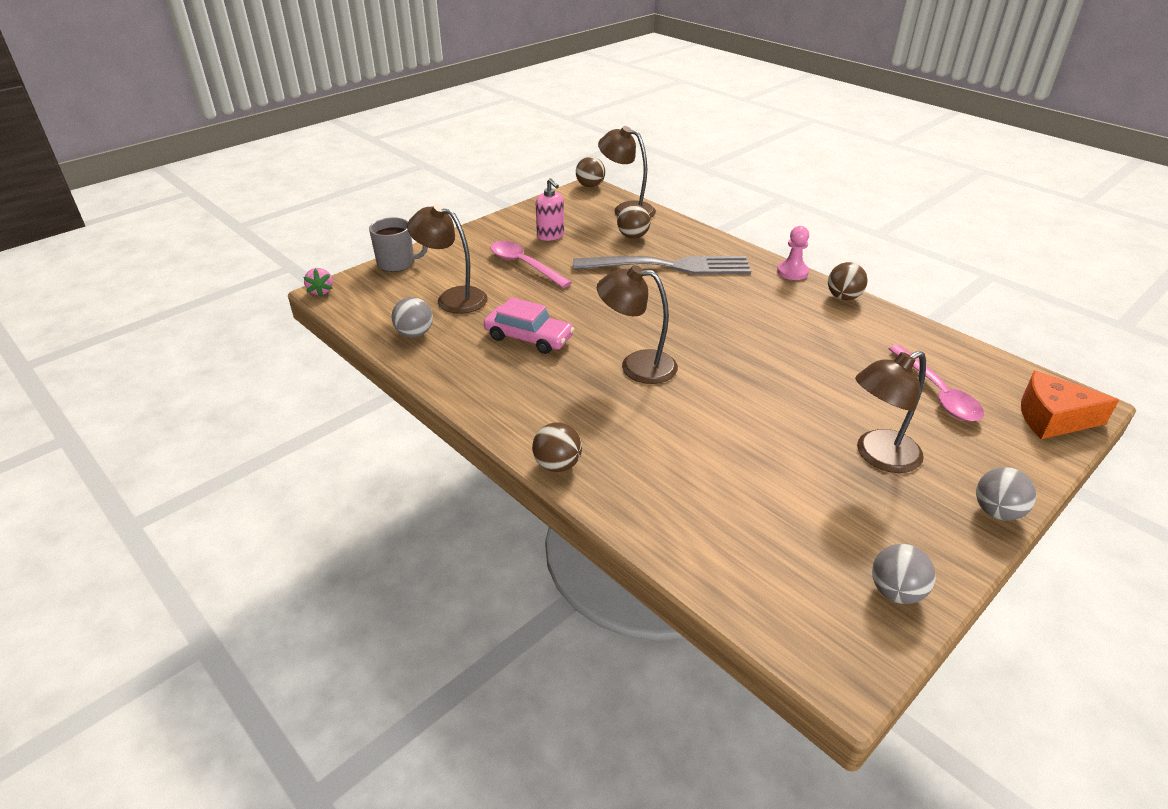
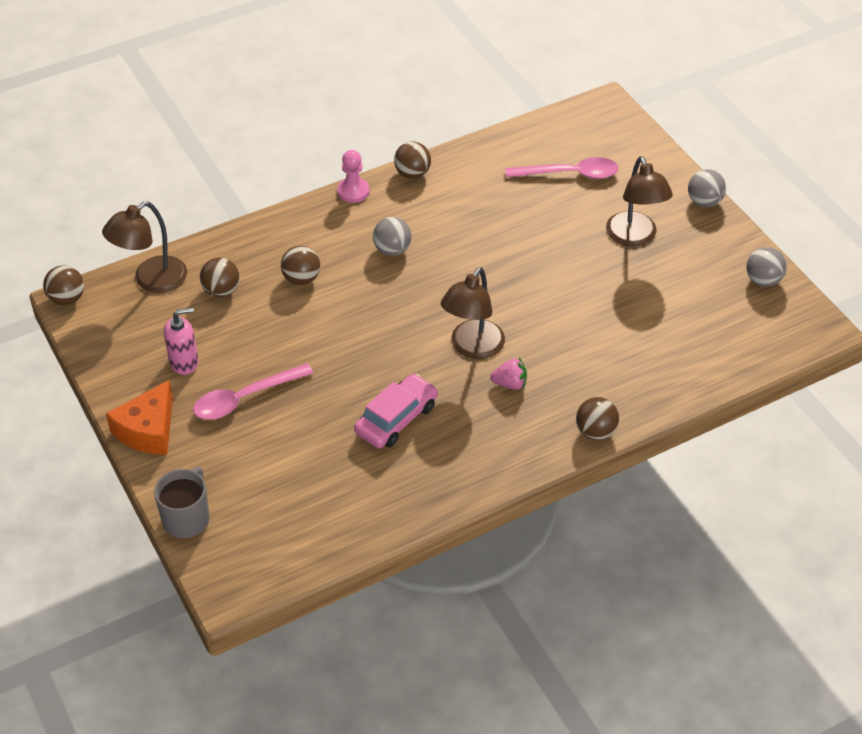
camera: 75 degrees left, 10 degrees up
(321, 291) = (224, 599): pink strawberry -> pink strawberry (510, 383)
(415, 334) = (354, 514): grey ball -> grey ball (392, 250)
(453, 298) = (292, 472): brown lamp -> none
(668, 266) = (301, 279): grey fork -> brown ball
(1052, 418) = (617, 128): orange cheese -> orange cheese (148, 430)

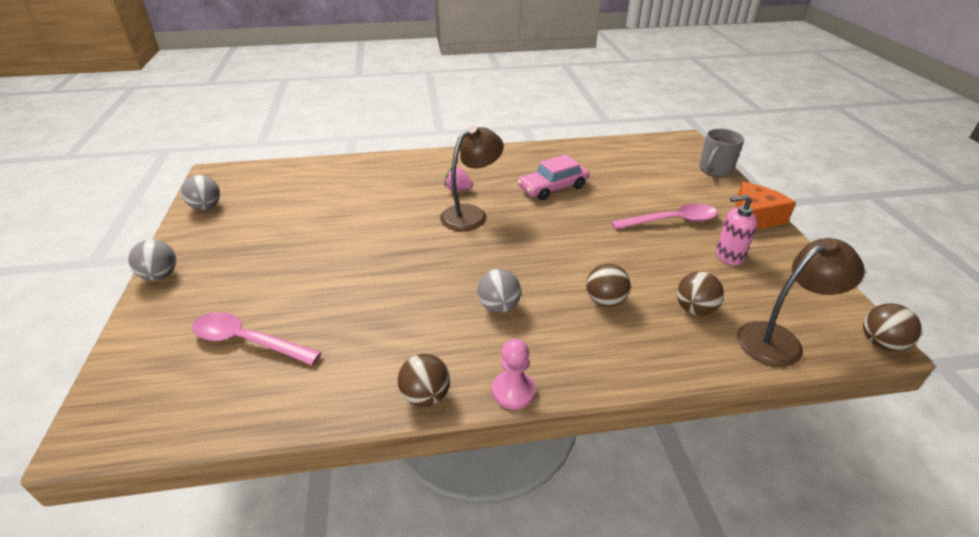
camera: 160 degrees left, 10 degrees down
(595, 431) = (421, 157): brown ball -> none
(634, 237) = (261, 260): brown lamp -> none

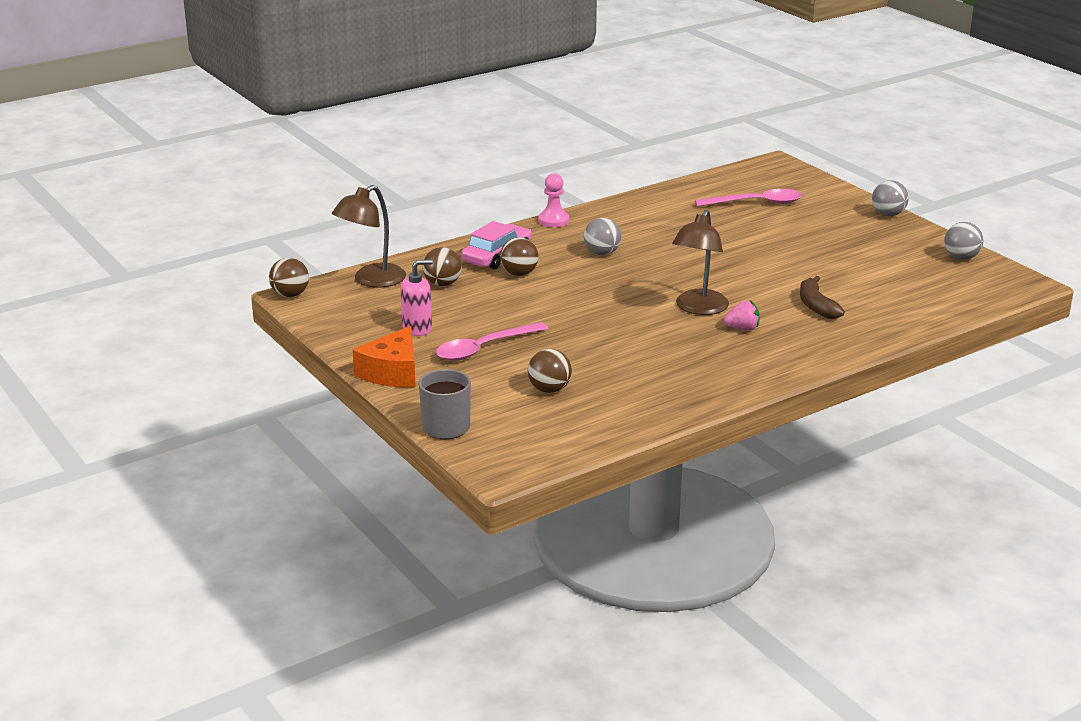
camera: 155 degrees right, 10 degrees down
(382, 193) = (816, 306): none -> brown banana
(425, 396) = (607, 208): brown ball -> brown ball (549, 389)
(553, 187) = (638, 355): pink car -> pink car (497, 256)

